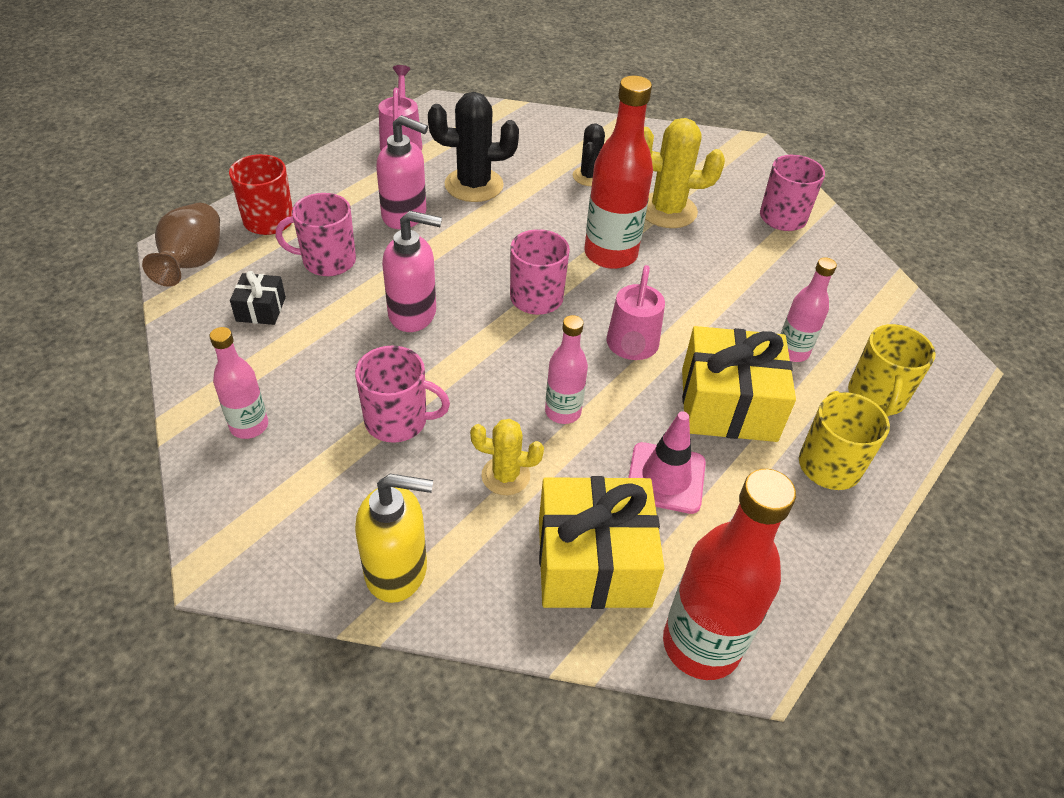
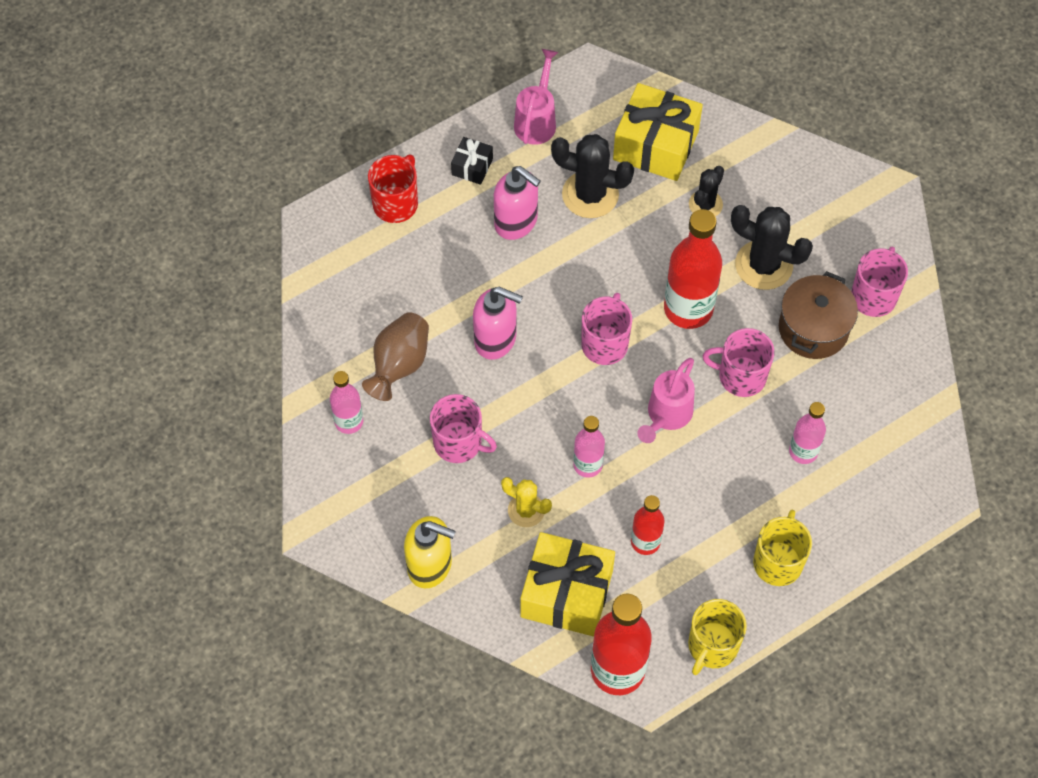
camera: 20 degrees right, 15 degrees up
(193, 263) = (325, 243): brown vase -> brown vase (399, 365)
(261, 309) = (374, 307): black gift -> black gift (472, 167)
(327, 261) = (437, 264): pink mug -> pink mug (741, 376)
(666, 478) = (645, 542): pink traffic cone -> red bottle
(667, 210) = (763, 265): yellow cactus -> black cactus
(728, 404) = (723, 490): yellow gift -> yellow gift (655, 145)
(741, 249) = (813, 329): none -> brown pot
(876, 397) = (852, 512): yellow mug -> yellow mug (712, 646)

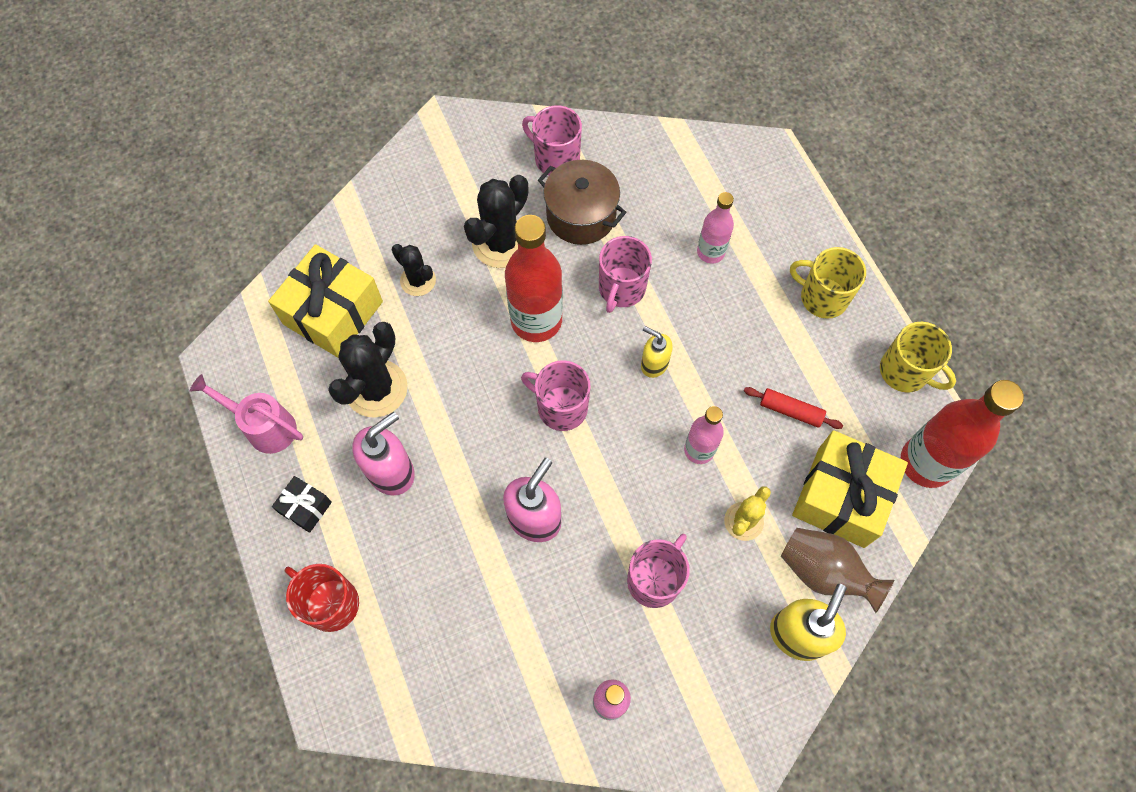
camera: 80 degrees left, 5 degrees up
(399, 365) = (546, 632): brown vase -> brown vase (824, 572)
(645, 542) = (790, 411): red bottle -> red rolling pin
(667, 415) = (654, 364): pink watering can -> yellow soap dispenser

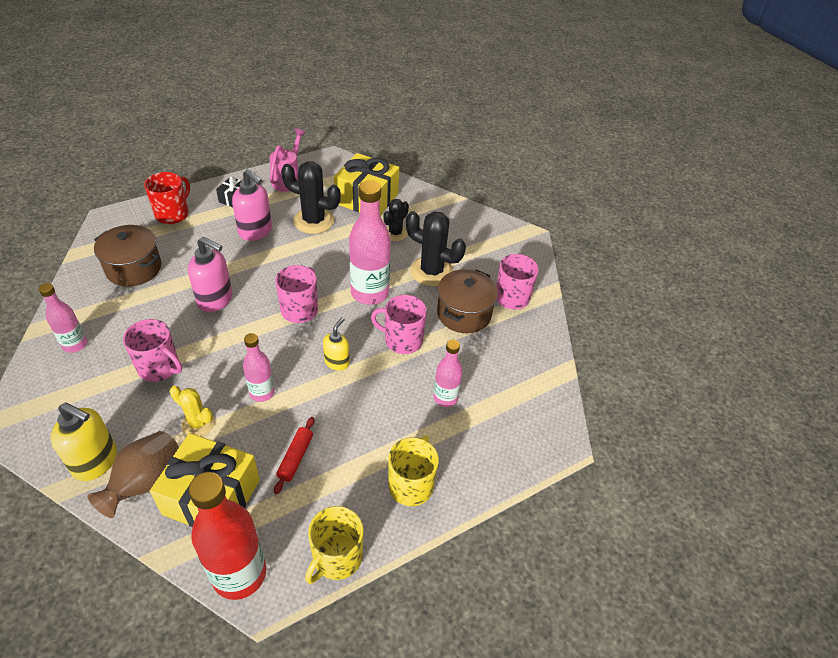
camera: 80 degrees right, 20 degrees down
(458, 645) = (134, 268): none -> brown pot
(536, 320) = (370, 293): red bottle -> pink bottle

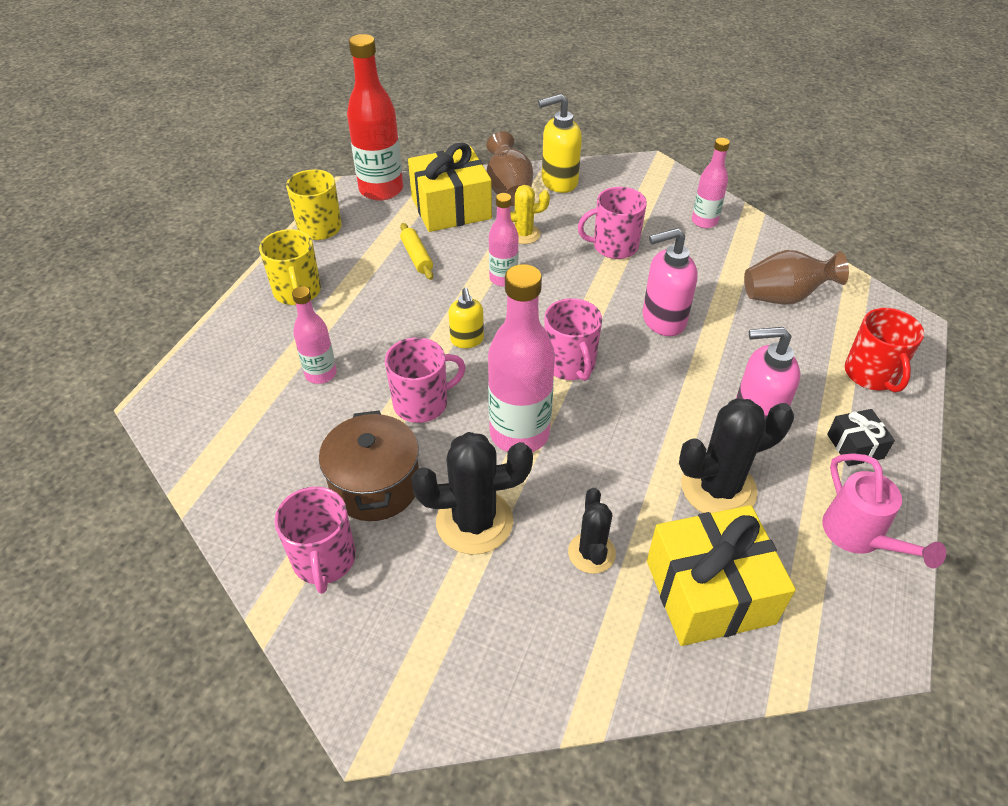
camera: 145 degrees right, 0 degrees up
(134, 268) = (784, 297): brown pot -> brown vase
(295, 458) = (416, 257): red rolling pin -> yellow rolling pin

